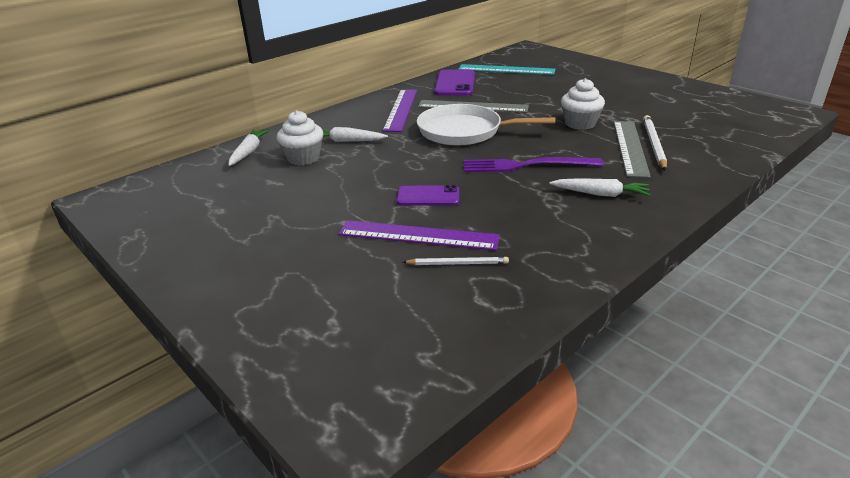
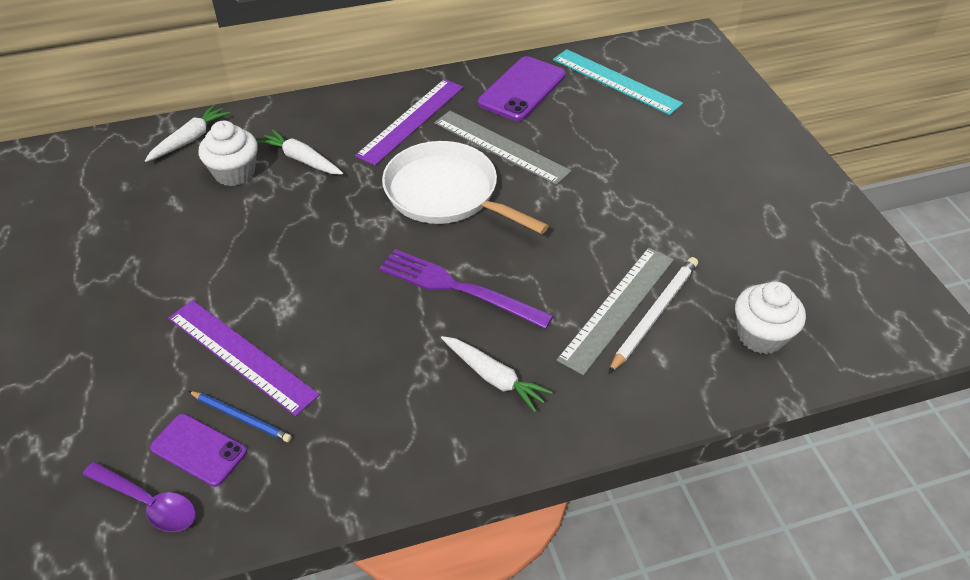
camera: 25 degrees right, 15 degrees up
(428, 196) = (304, 296): purple phone -> purple phone (199, 450)
(443, 329) = (148, 503): none -> purple spoon
(458, 263) = (241, 417): white pencil -> blue pencil
(580, 123) = (601, 234): white cupcake -> white cupcake (761, 335)

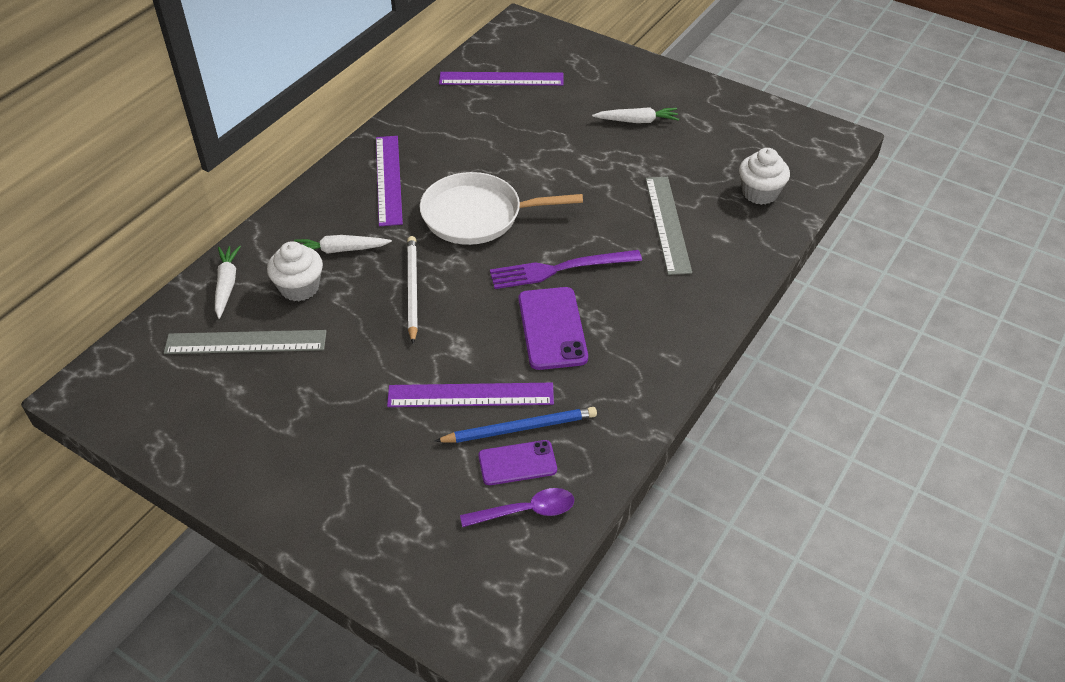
camera: 40 degrees left, 0 degrees up
(241, 417) = (520, 428): blue pencil -> blue pencil, size x1.57
(494, 377) = (644, 306): white carrot -> white carrot (637, 121)
(500, 147) = (476, 164): grey ruler -> grey ruler (246, 342)
(522, 89) = (442, 116): purple phone -> purple phone (552, 328)
(615, 81) = (501, 79): turquoise ruler -> purple ruler
(654, 314) = (692, 215): white pencil -> white pencil (412, 289)

